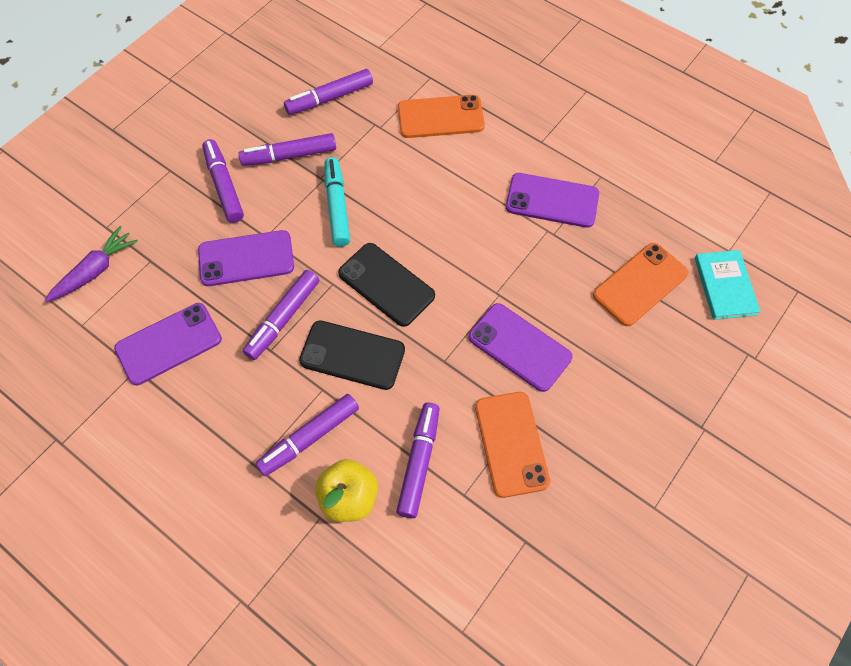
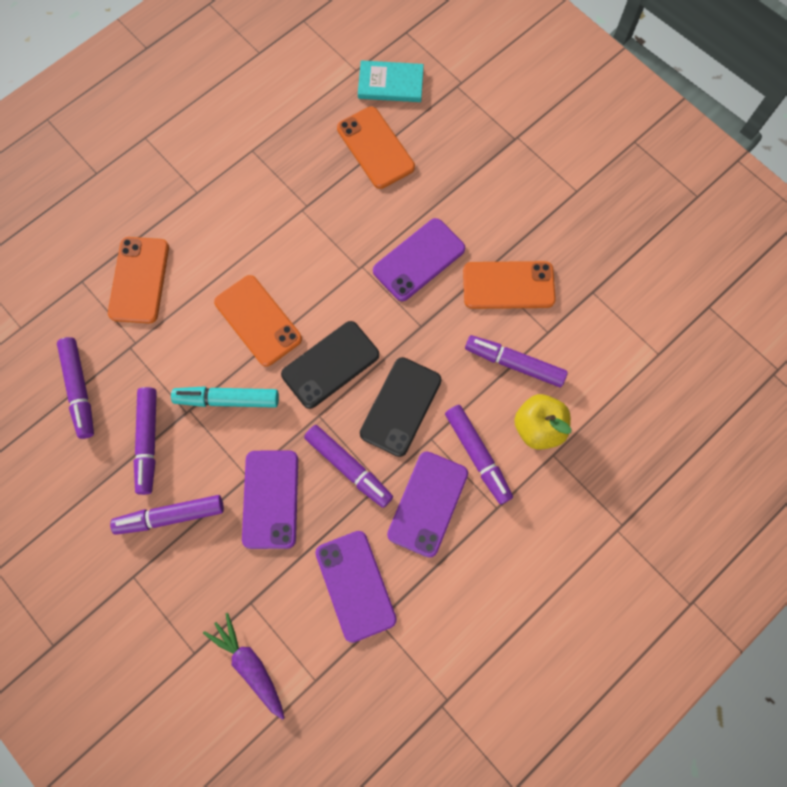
camera: 80 degrees left, 10 degrees up
(420, 216) = (258, 320): none -> orange phone
(552, 201) = (269, 198): purple phone -> purple phone (428, 504)

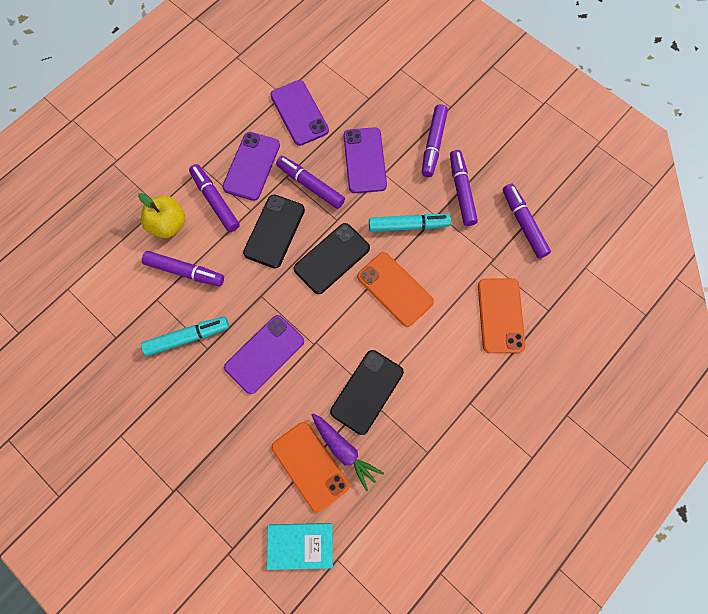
camera: 175 degrees right, 0 degrees up
(171, 516) = (433, 144): purple marker -> purple marker turned 120 degrees clockwise
(250, 665) = (363, 65): purple carrot -> purple carrot (344, 450)
(307, 212) = (367, 391): none -> black phone
(508, 285) = (187, 337): orange phone -> turquoise marker

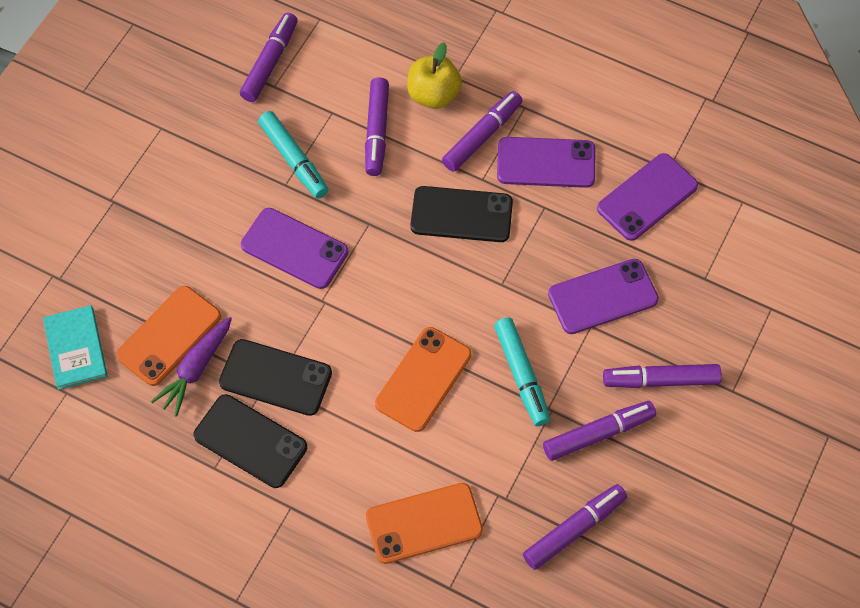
camera: 75 degrees right, 10 degrees down
(310, 185) = (541, 240): purple marker -> purple marker (270, 62)
(332, 258) = (444, 292): black phone -> black phone (250, 441)

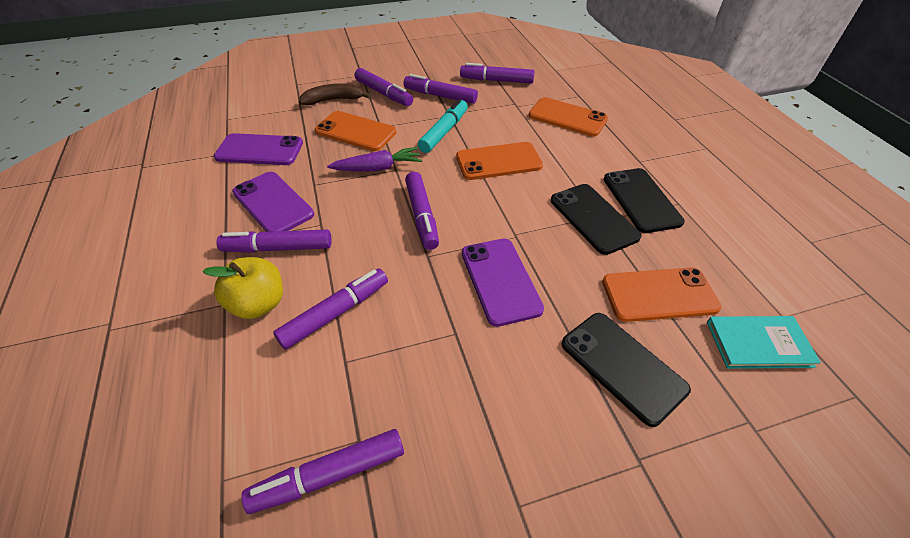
camera: 135 degrees left, 15 degrees down
(76, 348) = (758, 343): turquoise book -> turquoise book turned 60 degrees clockwise
(196, 369) = (651, 260): purple carrot -> purple carrot (378, 168)
(294, 159) = (425, 348): turquoise marker -> none
(417, 255) = (422, 215): none -> purple marker
(461, 214) = (363, 216): black phone -> black phone (622, 366)
(602, 296) = (355, 131): purple phone -> orange phone
(693, 320) = (333, 100): none -> brown banana

